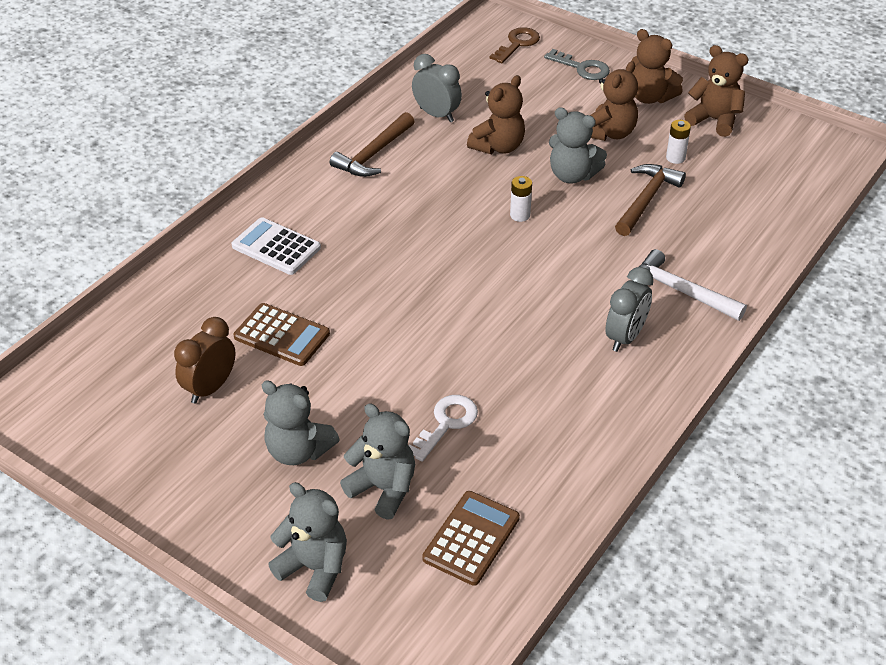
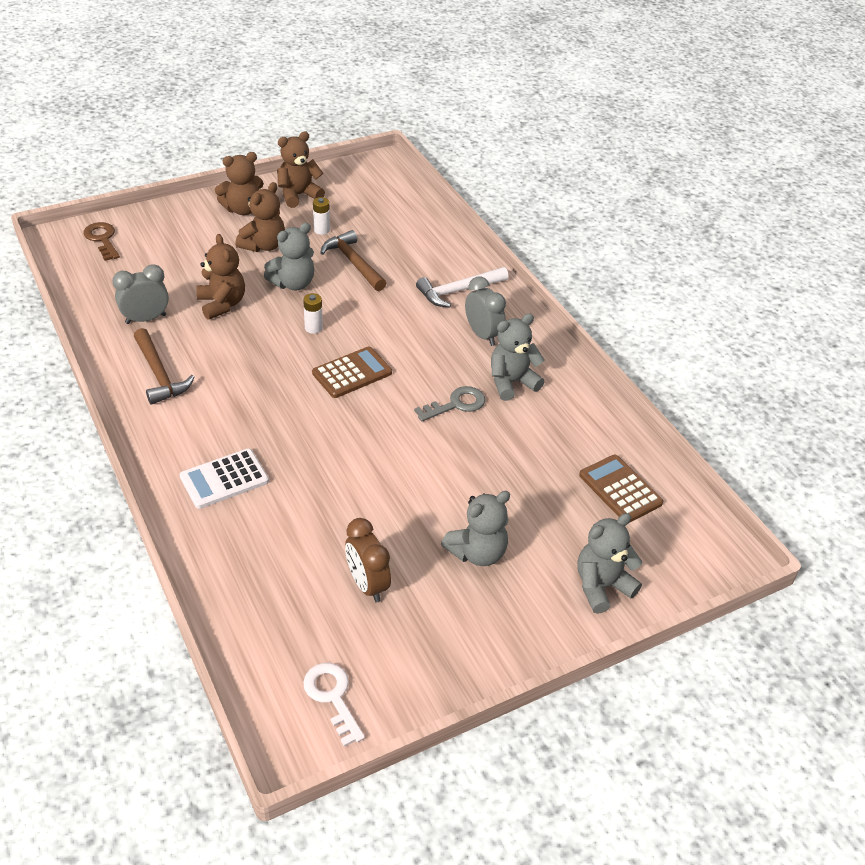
camera: 65 degrees left, 0 degrees up
(282, 335) = (339, 515): brown calculator -> brown calculator (352, 373)
(383, 488) = (547, 517): grey teddy bear -> grey teddy bear (511, 382)
(446, 423) = (504, 458): white key -> white key (332, 697)
(582, 68) = (172, 223): grey key -> grey key (456, 404)
(609, 133) = (263, 245): brown teddy bear -> brown teddy bear turned 60 degrees clockwise

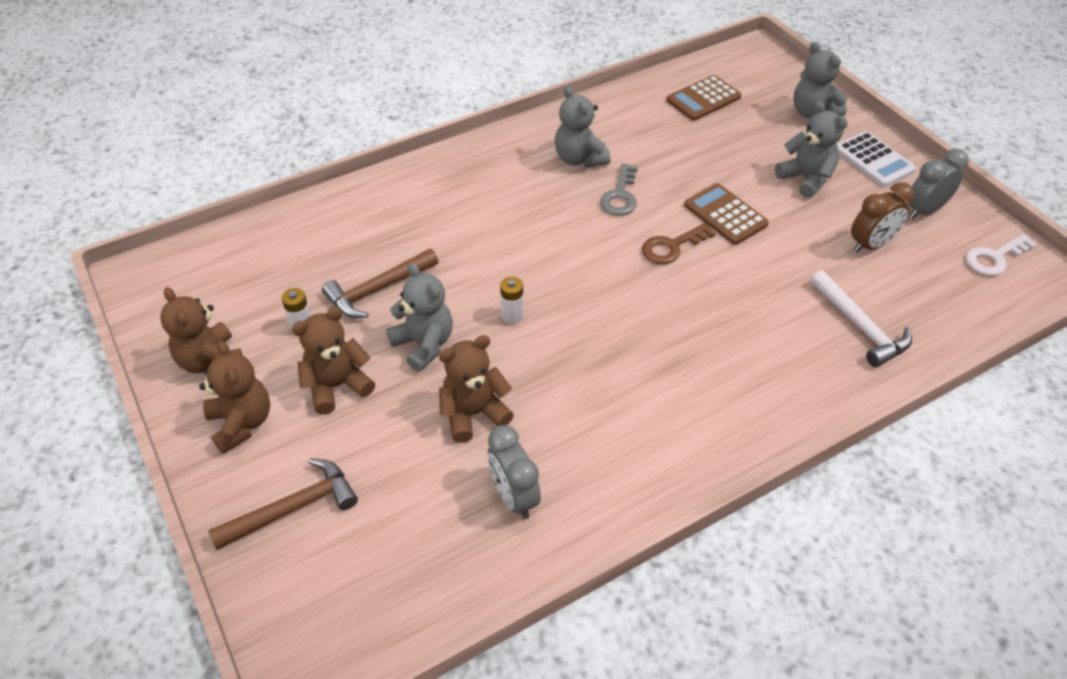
camera: 90 degrees left, 5 degrees up
(102, 239) = (313, 602): brown key -> brown key (672, 247)
(159, 374) = (624, 458): brown hammer -> brown hammer (293, 508)
(224, 479) = (780, 365): white calculator -> white calculator (874, 160)
(263, 245) = (337, 386): brown teddy bear -> brown teddy bear turned 60 degrees counterclockwise
(352, 373) = (588, 275): brown calculator -> brown calculator (725, 214)
(456, 404) = (620, 195): grey key -> grey key turned 135 degrees counterclockwise
(458, 291) = (432, 197): white hammer -> white hammer (860, 326)
(482, 335) = (508, 178): grey clock -> grey clock (924, 211)

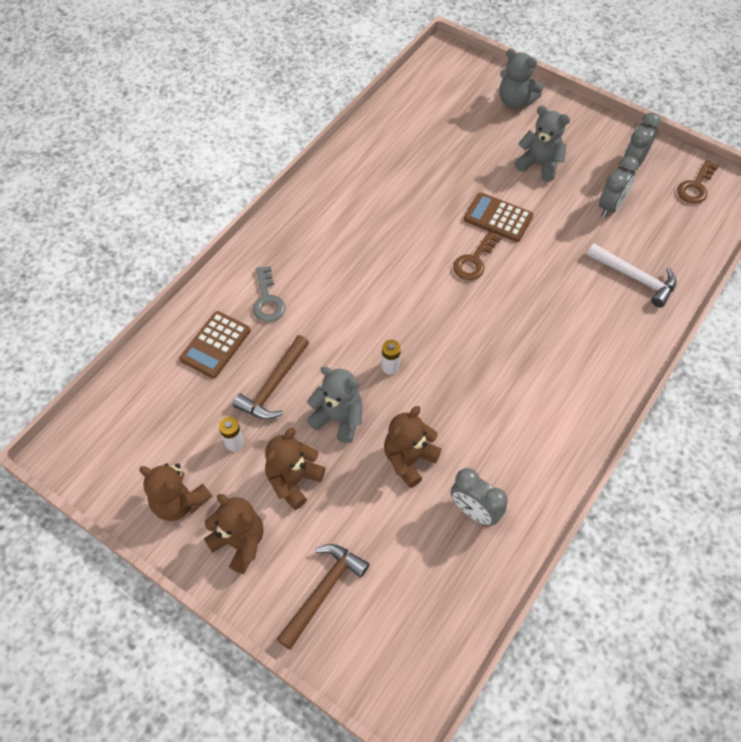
camera: 25 degrees left, 10 degrees up
(579, 159) = (362, 206): grey teddy bear -> none
(620, 195) = (412, 229): grey key -> grey key (267, 300)
(703, 99) = (427, 115): brown calculator -> brown calculator (215, 345)
(870, 245) = (610, 206): brown clock -> grey clock
(874, 160) = (578, 130): white calculator -> none
(995, 258) = (695, 186): white key -> brown key

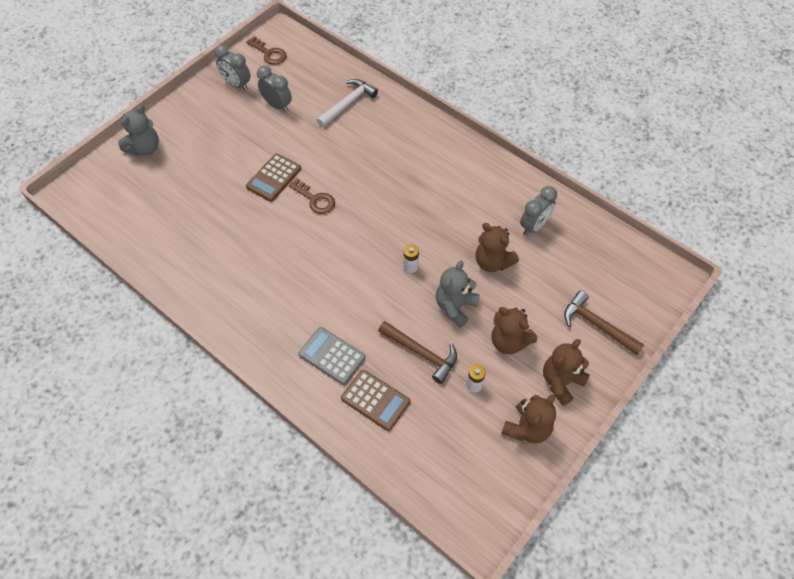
camera: 85 degrees left, 0 degrees up
(267, 300) = (332, 356): grey key -> grey calculator
(539, 164) = (223, 142): grey teddy bear -> none

